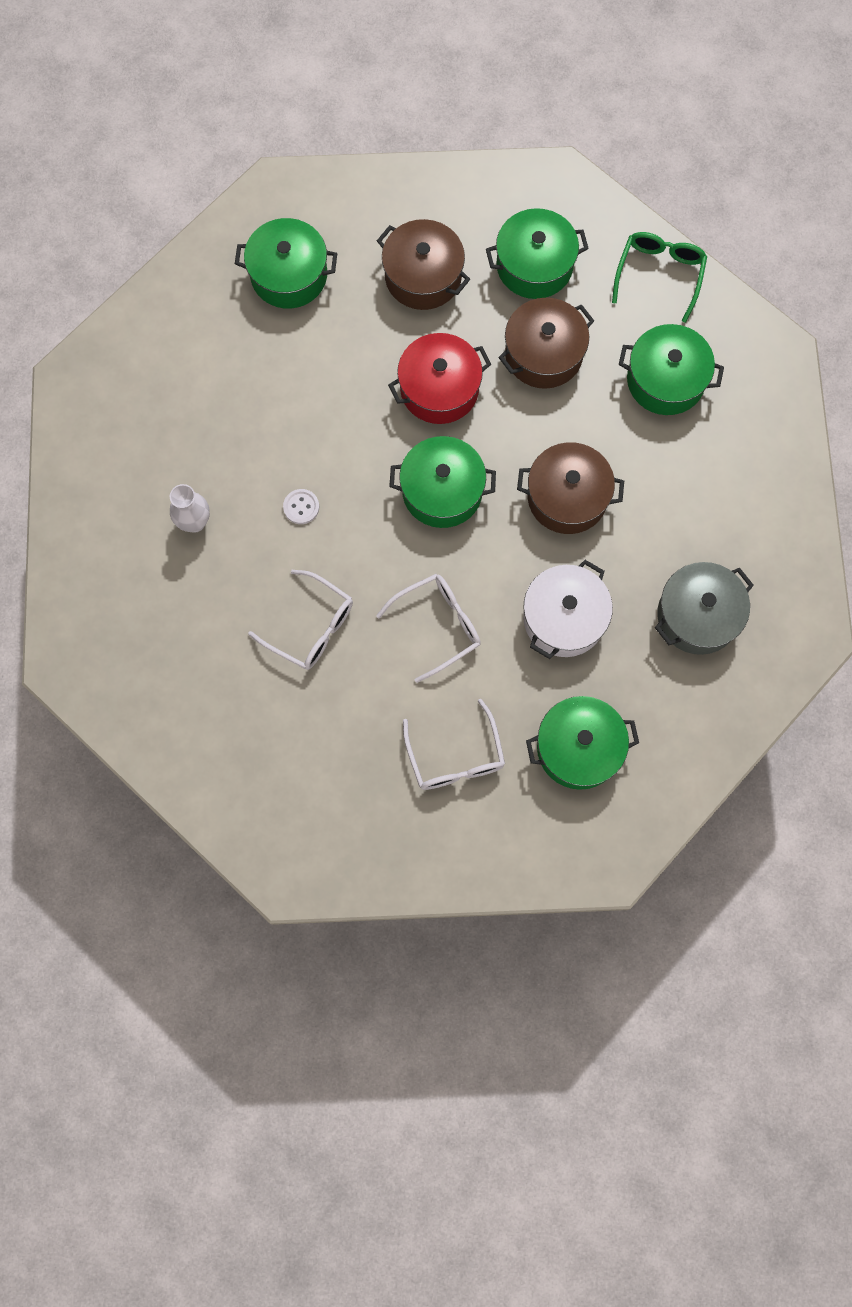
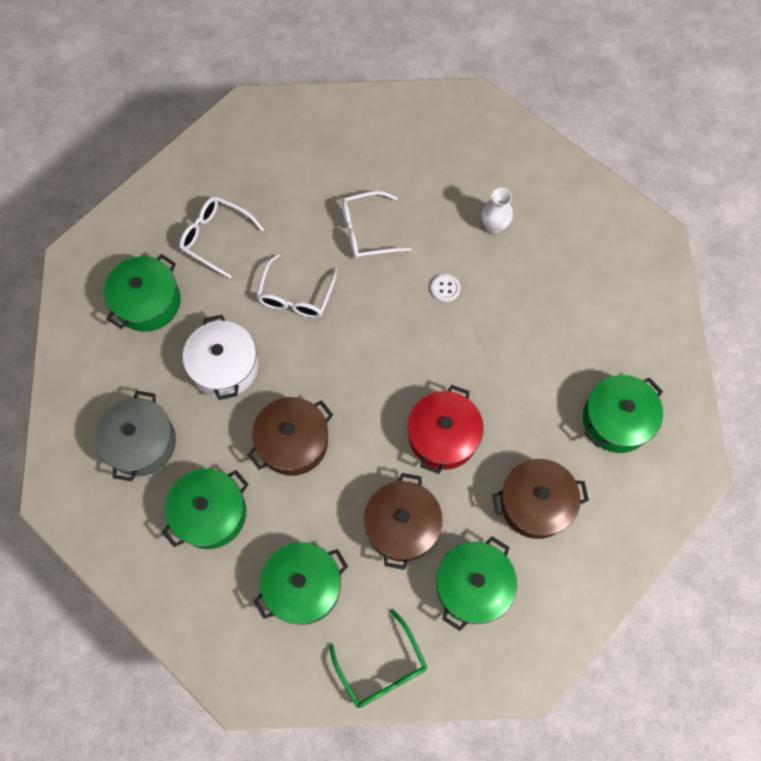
camera: 135 degrees right, 5 degrees down
(442, 491) = (374, 374): green pot -> green pot (211, 513)

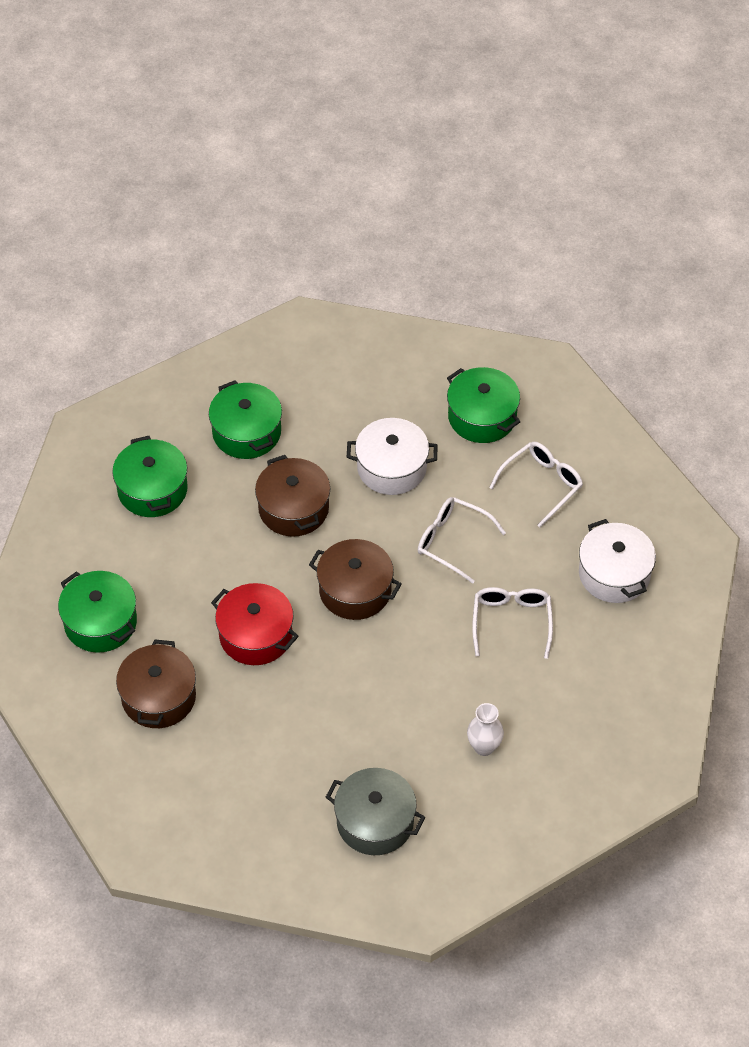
camera: 105 degrees right, 15 degrees down
(141, 443) = (334, 391): grey pot -> grey pot (375, 822)
(297, 165) = (614, 574): none -> white pot
(382, 667) = (58, 534): green glasses -> none
(402, 525) = (179, 579): brown pot -> brown pot (355, 590)
(445, 288) = (420, 679): white button -> none
(616, 420) = (218, 798): green pot -> none

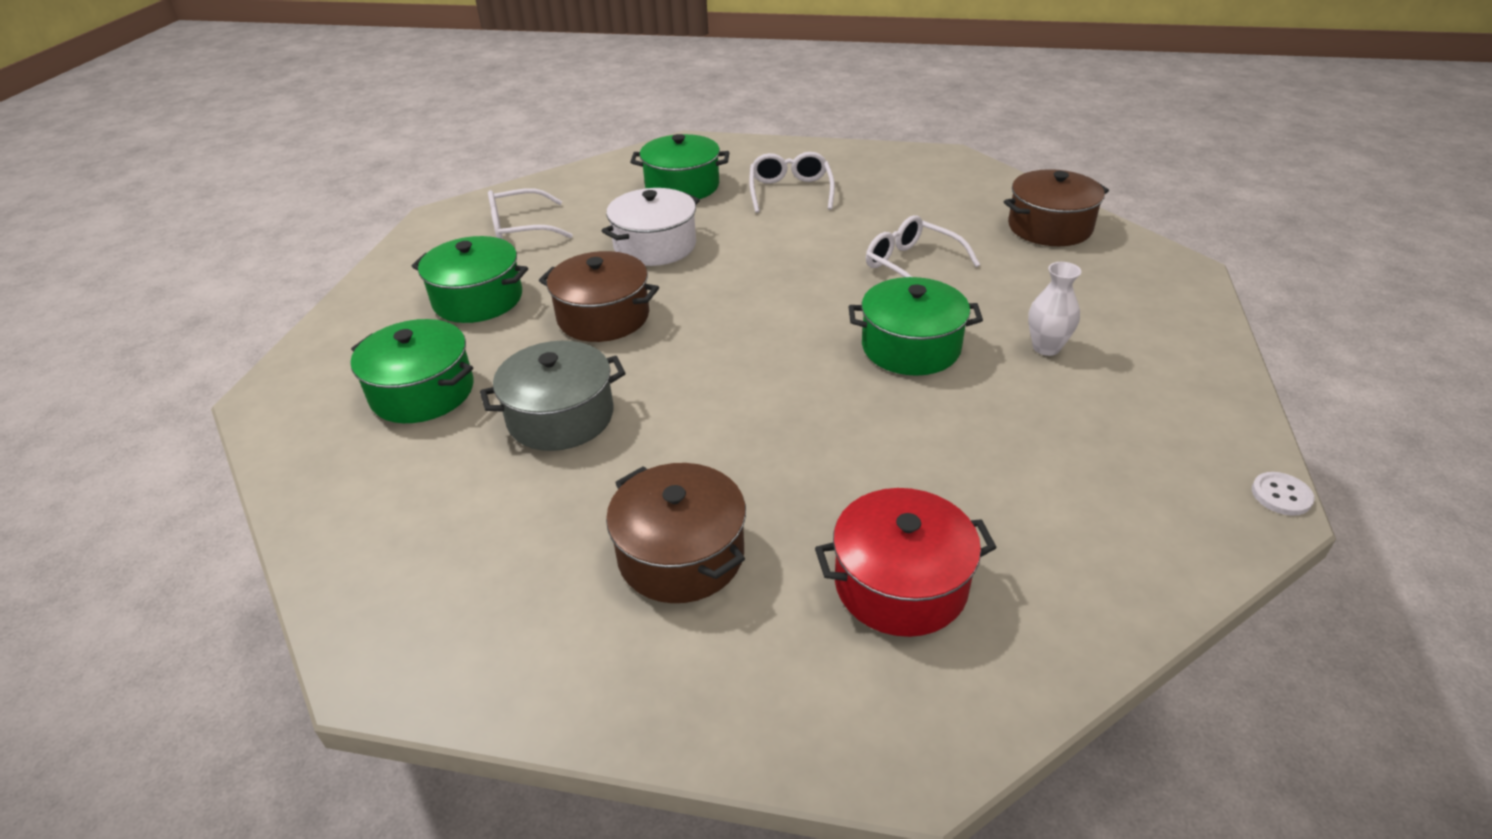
camera: 45 degrees left, 15 degrees down
(100, 622) = (504, 540): green pot -> green pot (910, 347)
(255, 635) = (709, 422): red pot -> red pot (900, 584)
(355, 590) = (752, 329): brown pot -> brown pot (1049, 227)
(375, 822) = (1078, 472): grey pot -> grey pot (560, 417)
(442, 918) = (1281, 495): none -> white button
(452, 541) = (780, 254): white glasses -> white glasses (520, 228)
(614, 574) = (928, 200): white pot -> none

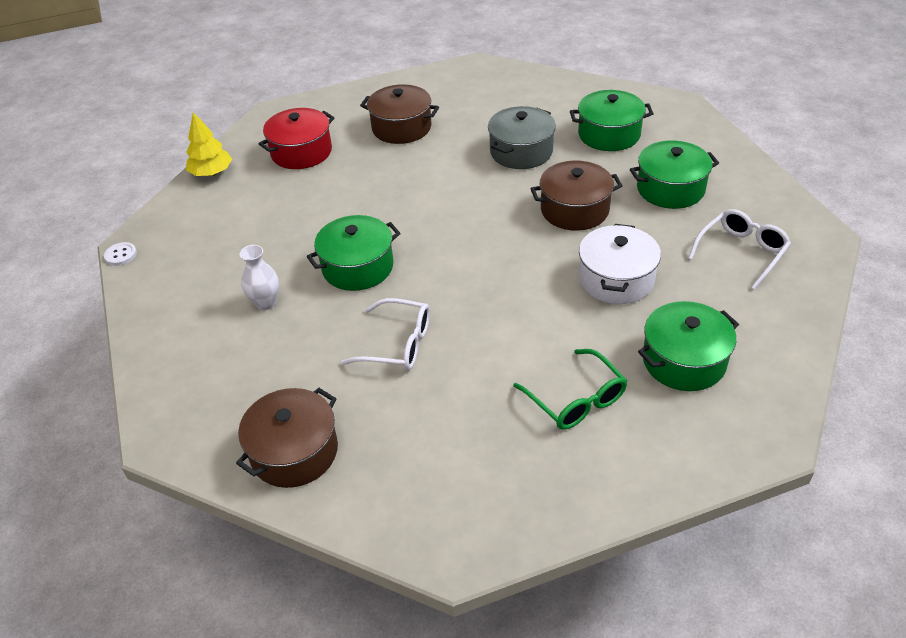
camera: 150 degrees right, 5 degrees up
(790, 191) = (576, 399): white glasses -> green glasses
(1103, 615) = (211, 173): none -> yellow tree

